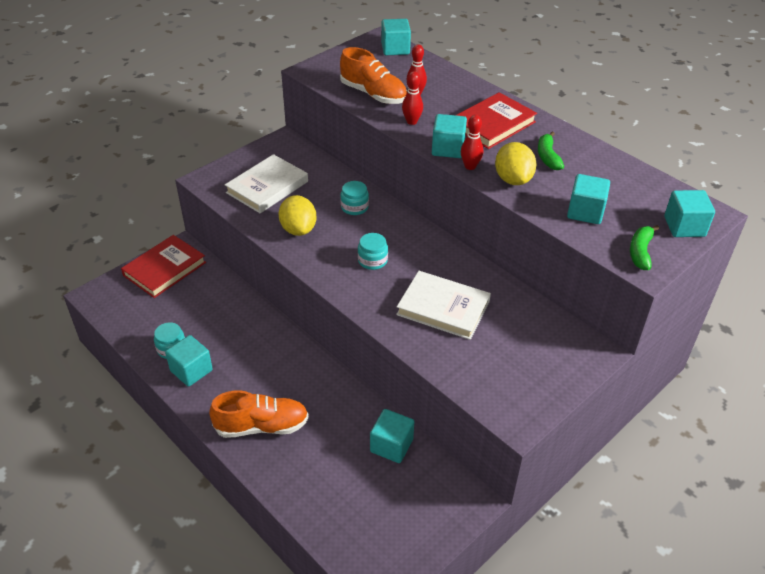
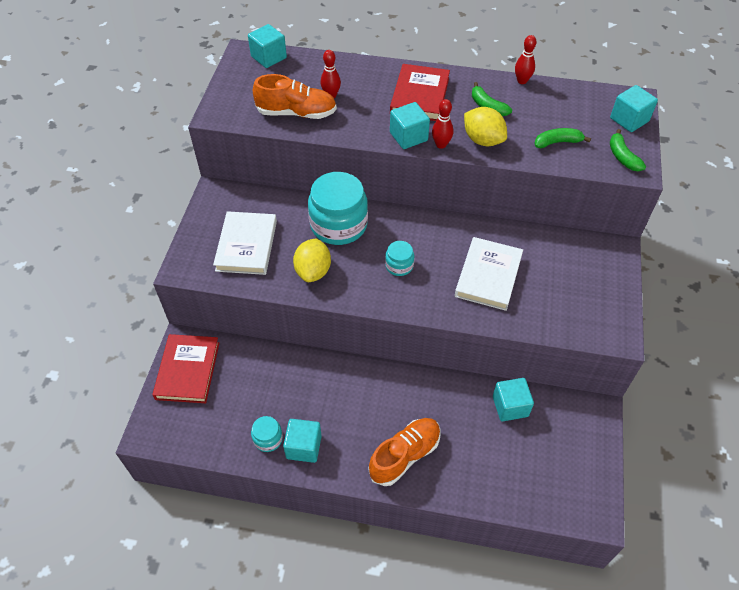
camera: 35 degrees left, 10 degrees up
(298, 229) = (313, 271): yellow lemon -> yellow lemon turned 60 degrees clockwise
(354, 207) = (338, 225): turquoise jar -> turquoise jar, size x2.11
(412, 121) = (355, 125): red bowling pin -> red bowling pin (522, 81)
(443, 308) = (488, 276): white book -> white book turned 60 degrees counterclockwise
(585, 212) = (557, 142): turquoise cube -> green banana

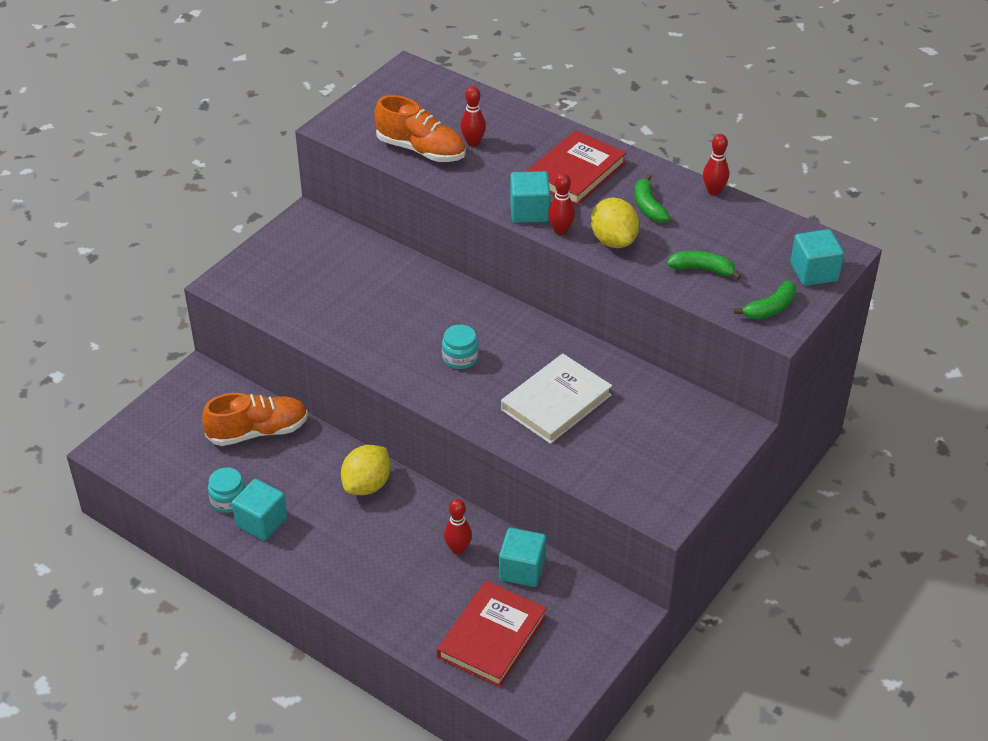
camera: 25 degrees right, 10 degrees down
(188, 370) = (186, 403): red book -> red book (492, 637)
(246, 245) = (304, 282): white book -> none
(269, 57) = (431, 82): turquoise cube -> none
(313, 271) = (360, 331): yellow lemon -> yellow lemon (367, 485)
(338, 225) = (421, 294): turquoise jar -> none
(405, 455) = (366, 571): orange shoe -> orange shoe (258, 432)
(457, 409) = (458, 549): none -> red bowling pin
(622, 157) = (770, 308): green banana -> green banana turned 135 degrees counterclockwise

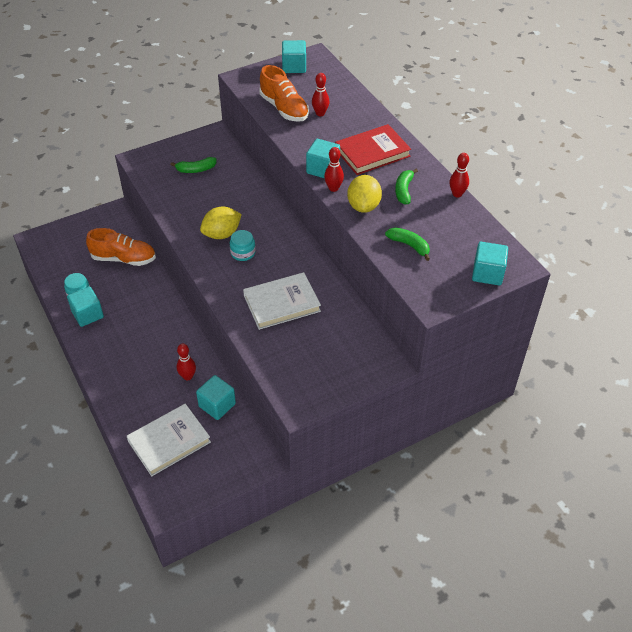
camera: 25 degrees right, 5 degrees up
(367, 485) = (162, 315): yellow lemon -> yellow lemon (222, 234)
(392, 92) = (294, 67): none -> turquoise cube
(492, 637) = (169, 441): red book -> white book
(770, 308) = (437, 289): green banana -> green banana (196, 169)

